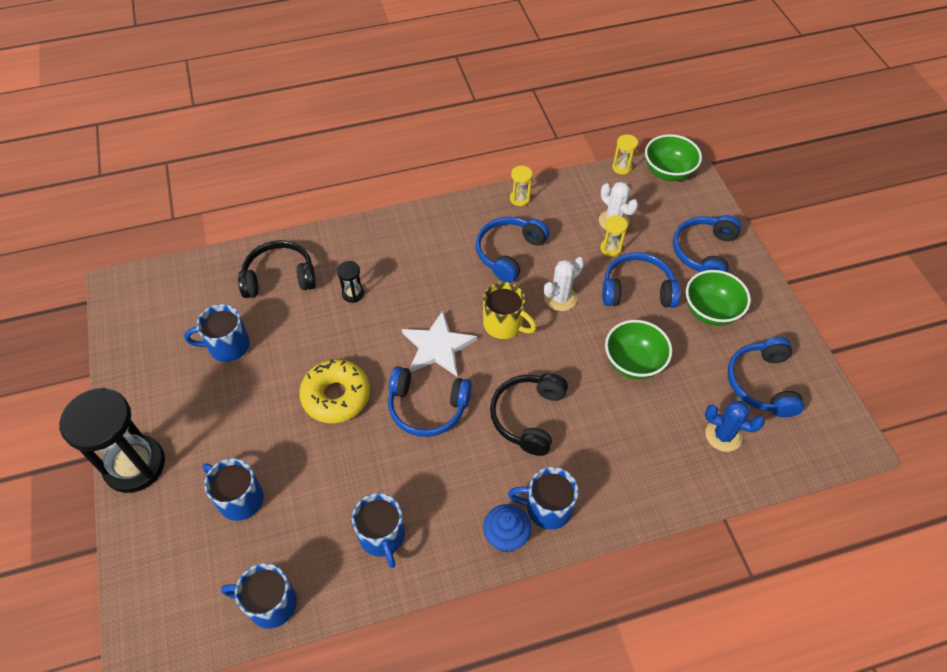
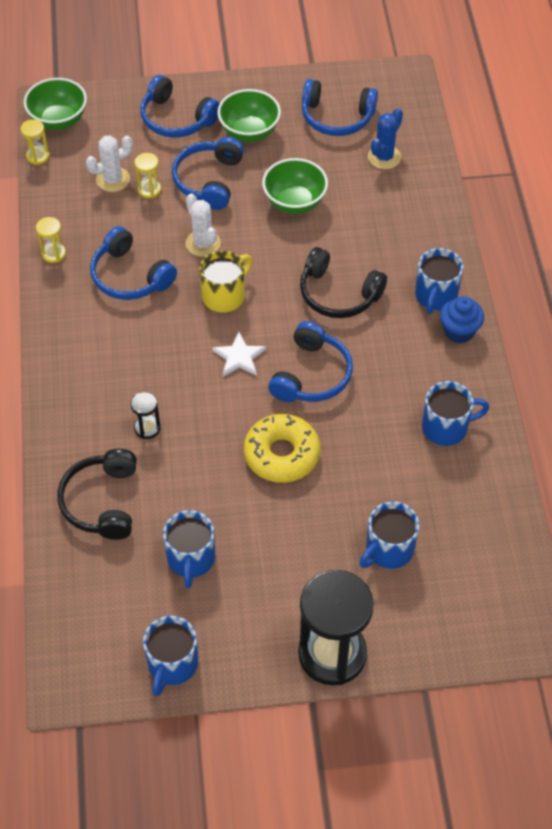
camera: 80 degrees left, 0 degrees up
(270, 603) = (502, 525): blue mug -> blue mug (172, 664)
(437, 346) = (239, 357): white star -> white star, size x0.65

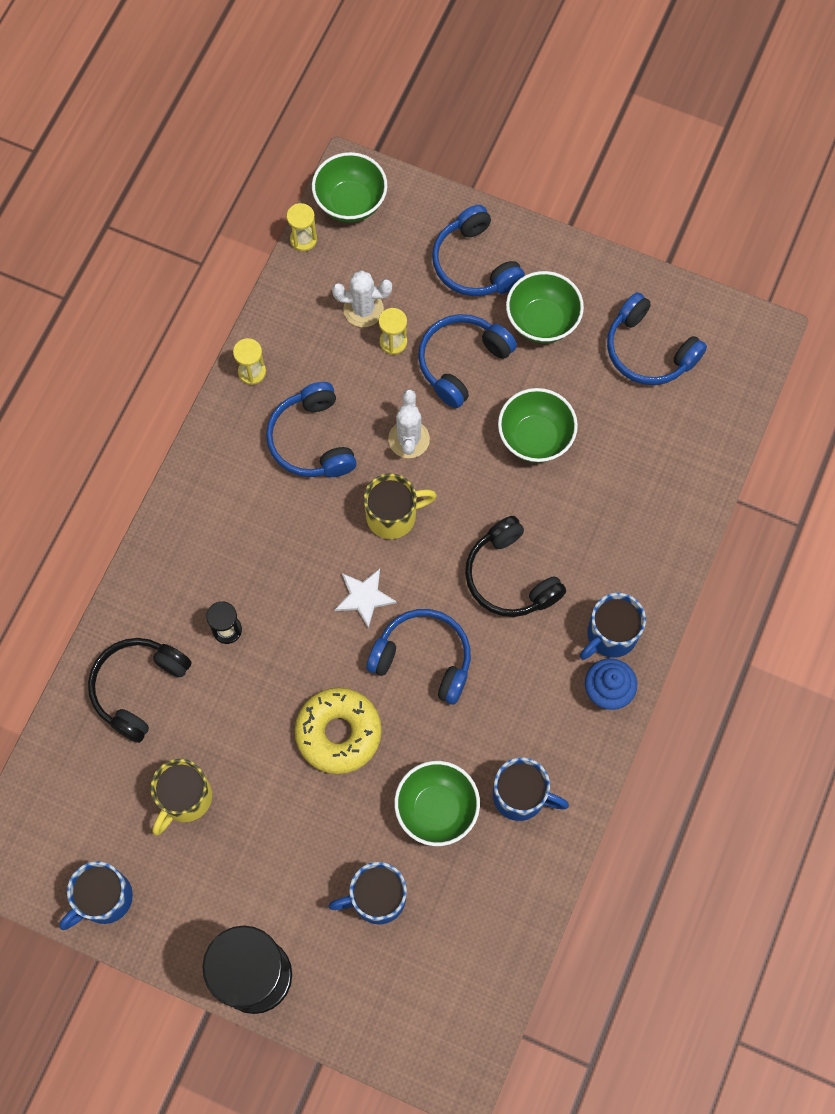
camera: 30 degrees right, 15 degrees up
(191, 559) = (184, 798): blue mug -> yellow mug
(311, 375) = (423, 659): blue headphones -> blue headphones turned 120 degrees counterclockwise
(384, 157) = (667, 430): blue cactus -> none
(391, 467) = (436, 809): none -> green bowl

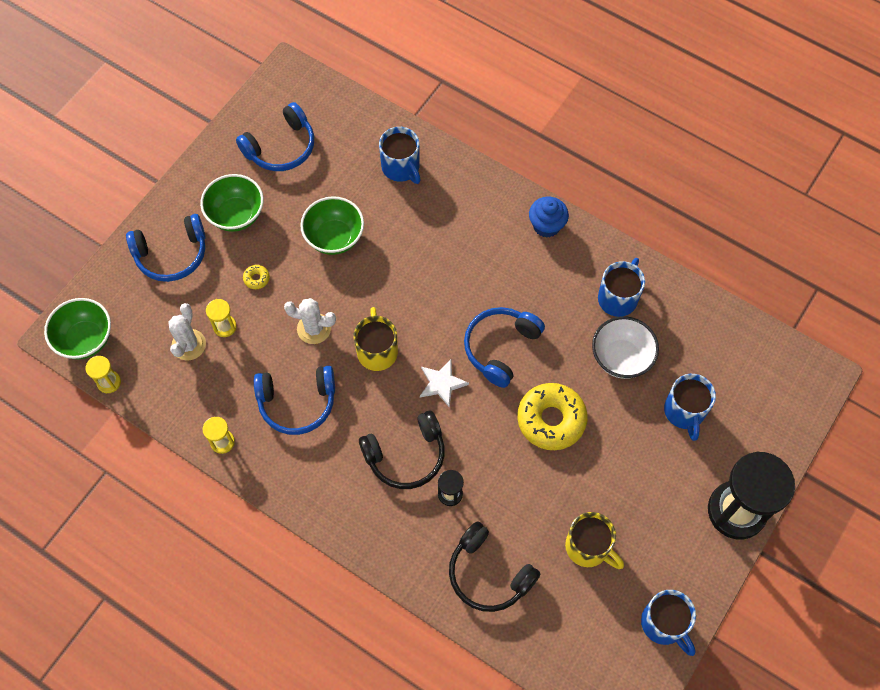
camera: 80 degrees left, 5 degrees down
(436, 809) = (621, 358): green bowl -> white bowl
(461, 362) = (256, 278): blue headphones -> yellow donut
(510, 577) = (445, 275): black headphones -> black headphones (406, 455)
(610, 635) = (504, 216): blue mug -> blue mug (401, 167)

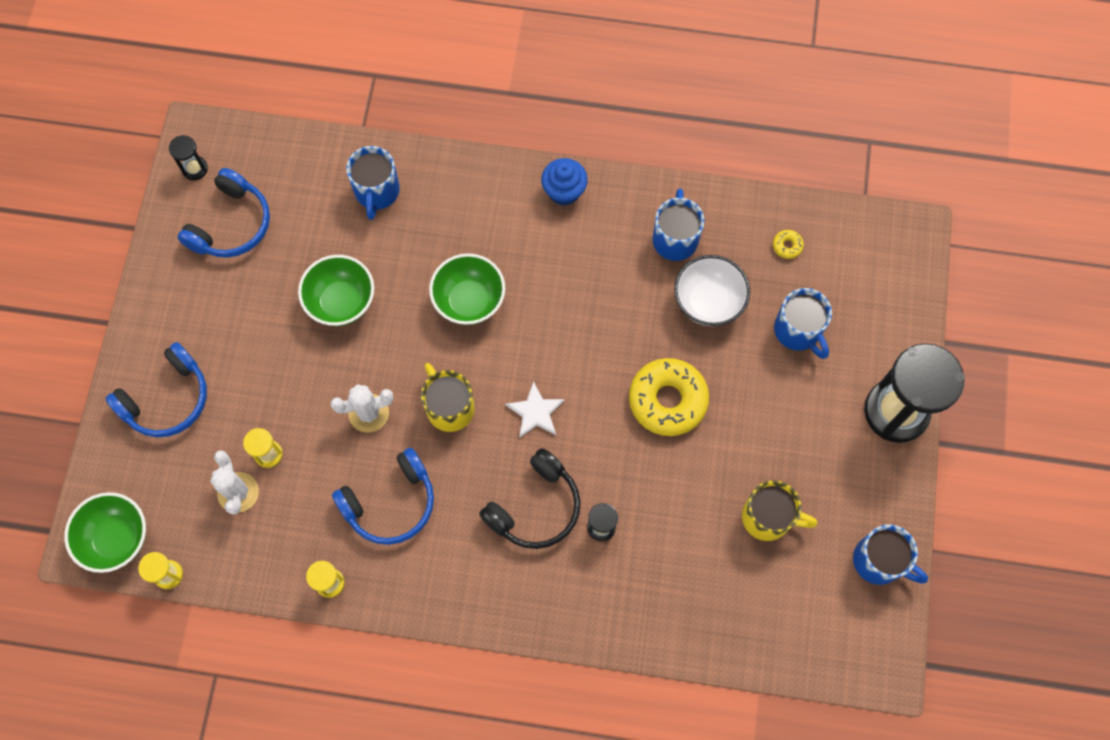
camera: 25 degrees left, 5 degrees up
(236, 215) = (219, 323): green bowl -> green bowl (469, 301)
(256, 278) = (277, 385): yellow donut -> yellow donut (787, 246)
(274, 96) = (195, 169): none -> black hourglass
(401, 167) = (377, 192): blue mug -> blue mug turned 60 degrees clockwise
(488, 574) = (681, 593): black headphones -> none
(500, 347) = (578, 346): blue headphones -> none

